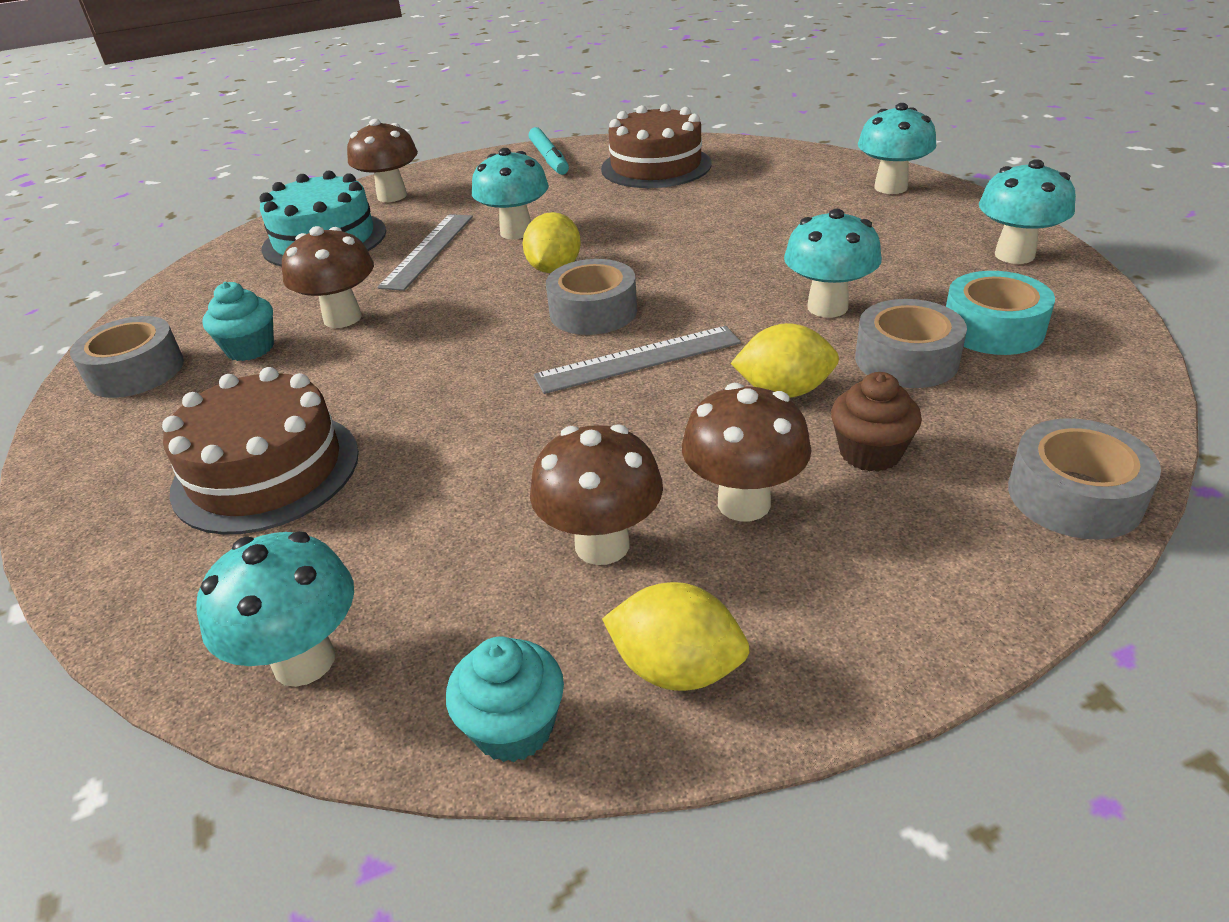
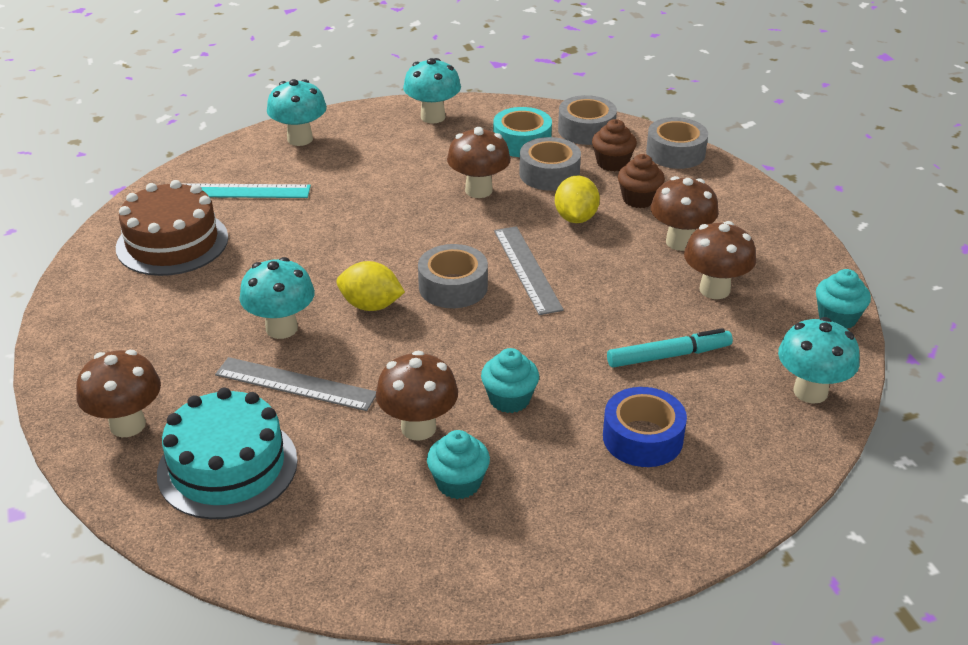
camera: 90 degrees left, 0 degrees up
(136, 371) = (482, 561): grey tape -> grey tape (586, 130)
(266, 471) = (642, 438): brown cake -> blue tape
(372, 367) = (509, 399): none -> turquoise cupcake
(549, 159) = (97, 309): turquoise marker -> turquoise marker (668, 356)
(677, 668) = (796, 271): yellow lemon -> none
(760, 178) = (242, 191): none -> turquoise ruler
(827, 307) = (478, 190): turquoise mushroom -> brown mushroom
(981, 419) = (612, 163): none -> brown cupcake

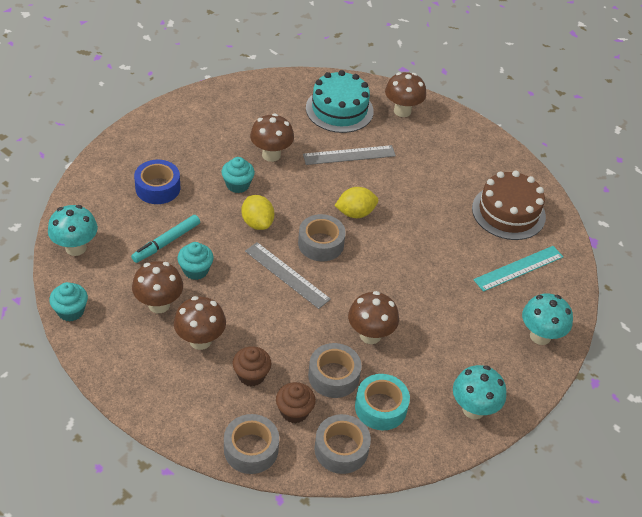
camera: 145 degrees right, 10 degrees up
(281, 328) = (387, 181): turquoise mushroom -> none
(458, 483) = (233, 137): turquoise cupcake -> turquoise cupcake (196, 270)
(575, 218) = (285, 335): yellow lemon -> yellow lemon (257, 223)

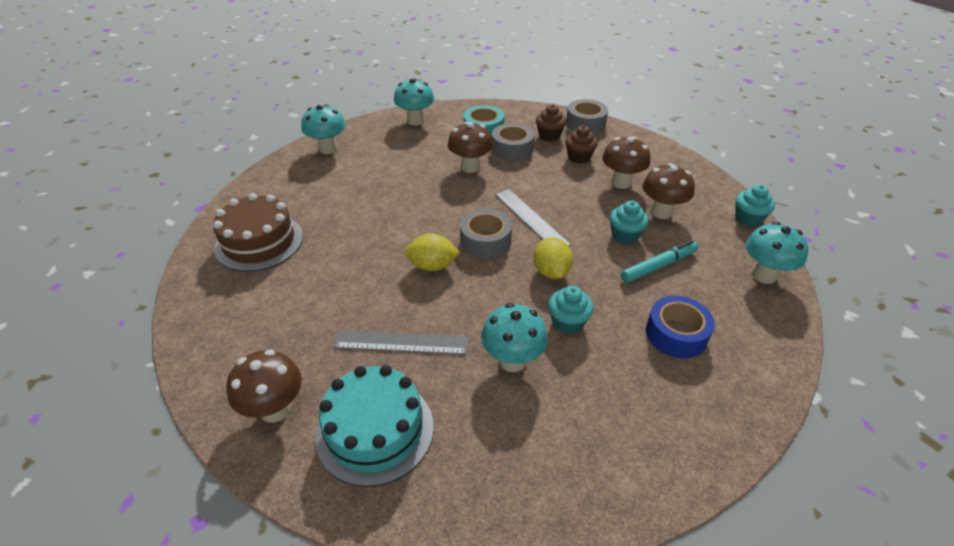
camera: 160 degrees left, 5 degrees down
(271, 155) = (512, 361): brown mushroom -> turquoise mushroom
(341, 449) = (521, 116): grey tape -> none
(518, 268) = (299, 193): turquoise ruler -> none

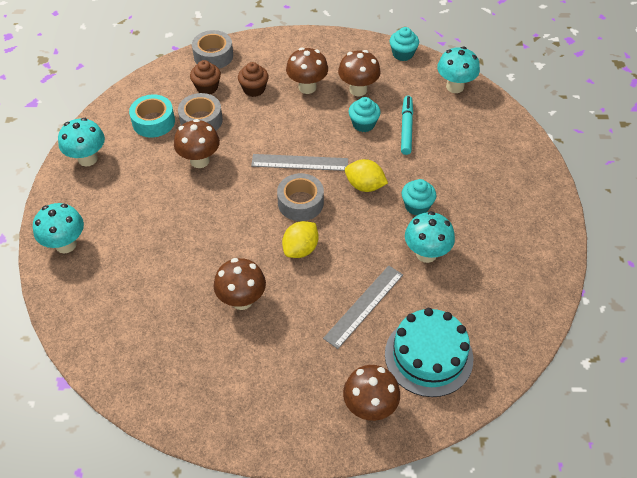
camera: 55 degrees left, 10 degrees up
(259, 242) = (166, 352): brown cake -> none
(344, 258) = (242, 300): none -> brown mushroom
(676, 334) = (467, 161): blue tape -> none

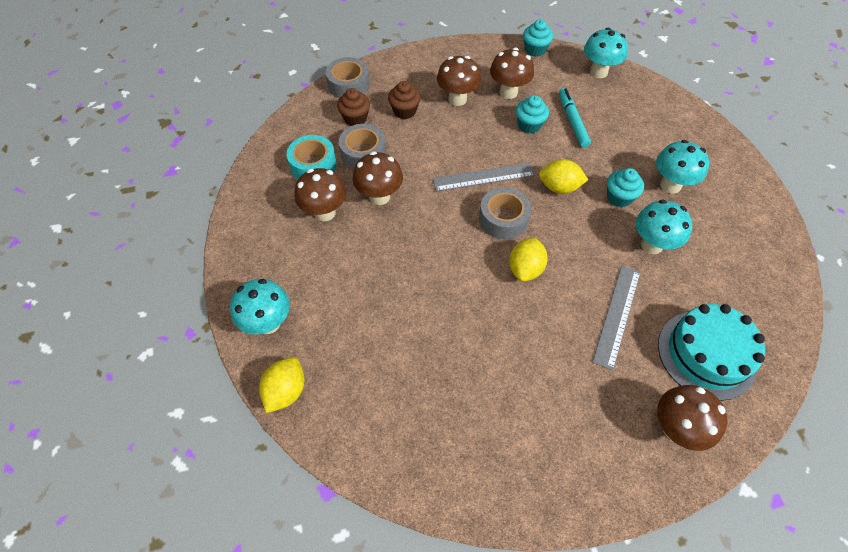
camera: 15 degrees left, 5 degrees up
(60, 300) = (286, 391): none -> yellow lemon
(87, 159) = (256, 220): turquoise mushroom -> turquoise mushroom (670, 185)
(242, 300) = (489, 340): brown mushroom -> brown mushroom (324, 212)

